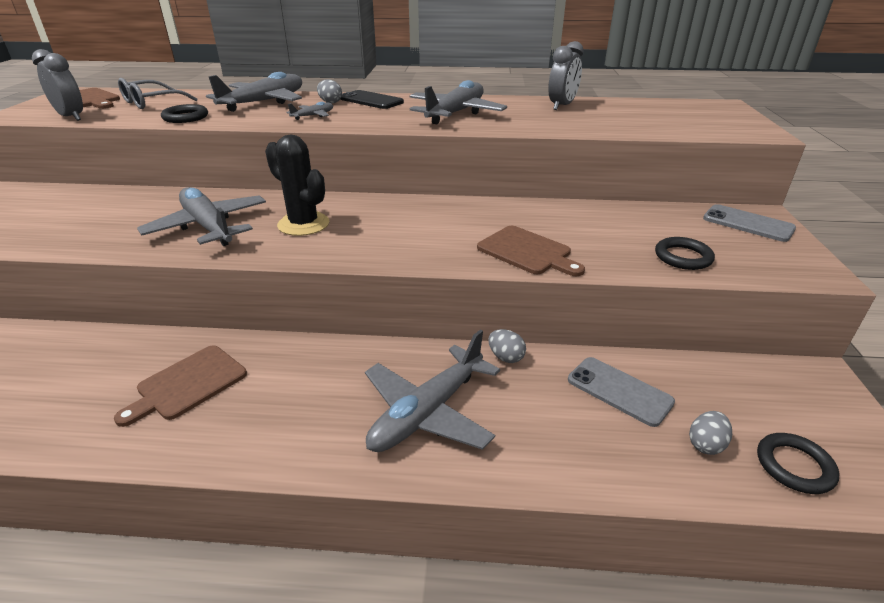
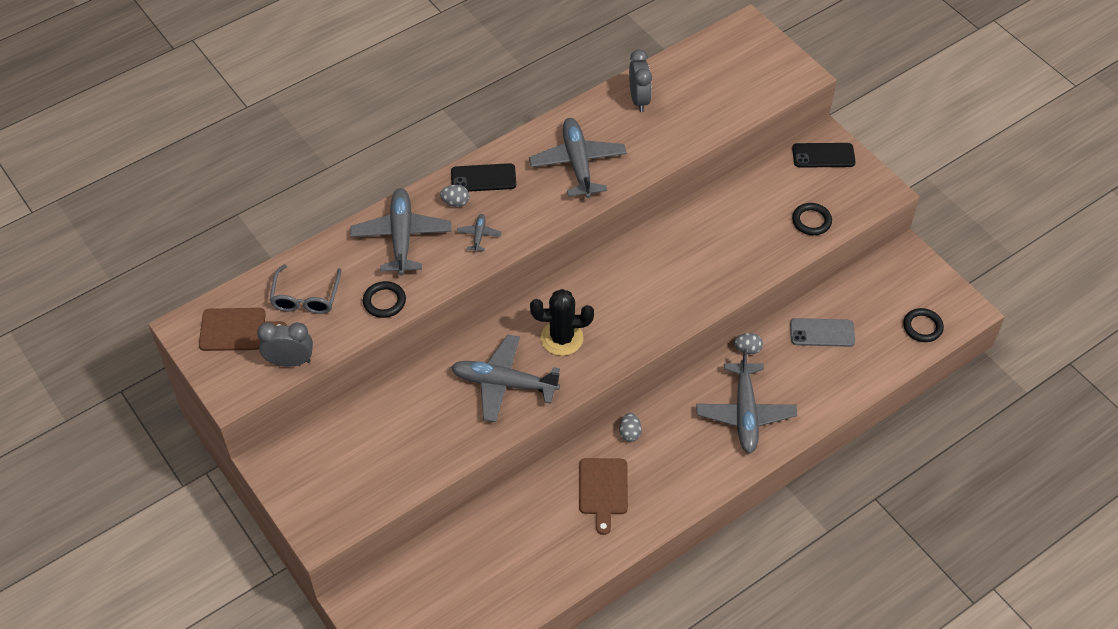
camera: 40 degrees left, 20 degrees up
(527, 251) = (726, 273): brown cutting board -> none
(706, 444) = (881, 340): grey egg -> grey egg (629, 433)
(748, 223) = (823, 155): grey phone -> black phone

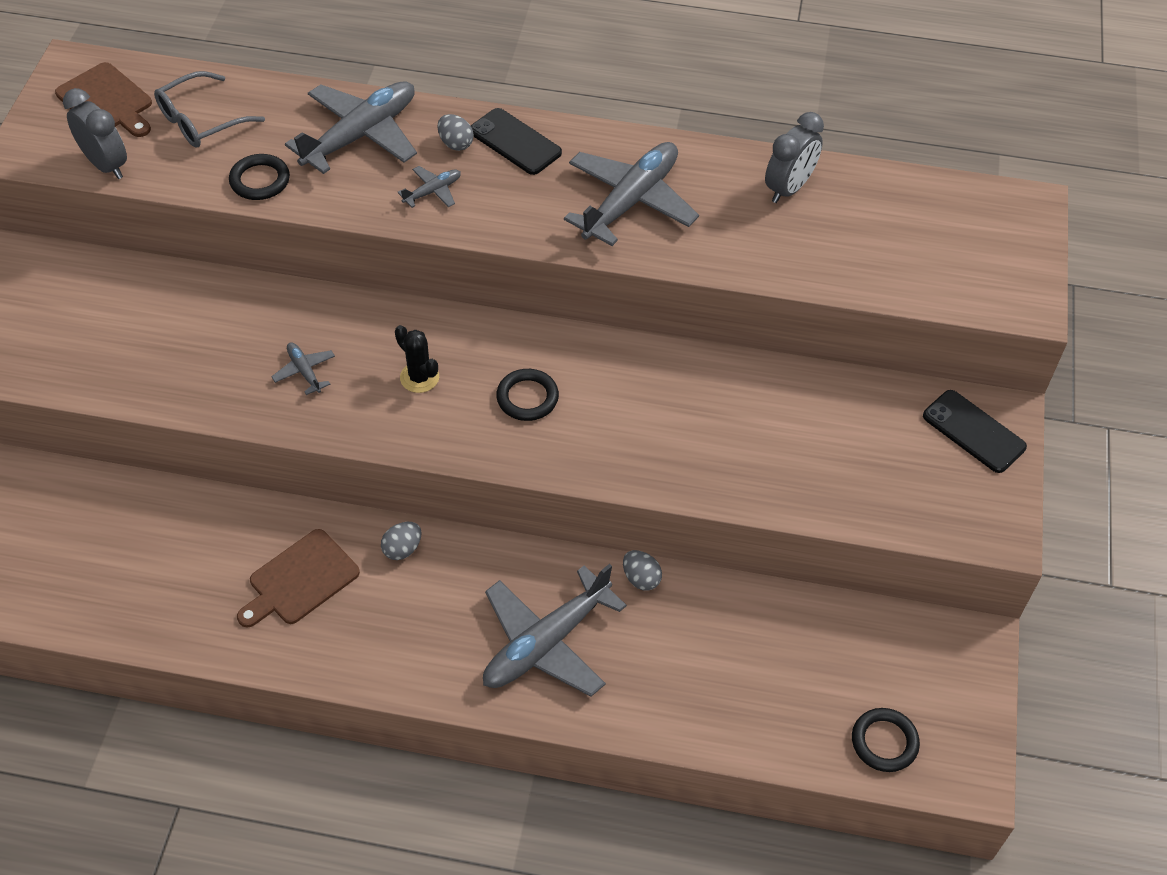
camera: 45 degrees right, 0 degrees up
(503, 383) = (304, 371): grey plane -> grey plane, size x0.44
(562, 338) = (419, 377): black cactus -> black cactus, size x0.62
(811, 221) = (860, 490): black ring -> black ring (527, 398)
(822, 333) = (750, 637): grey phone -> none

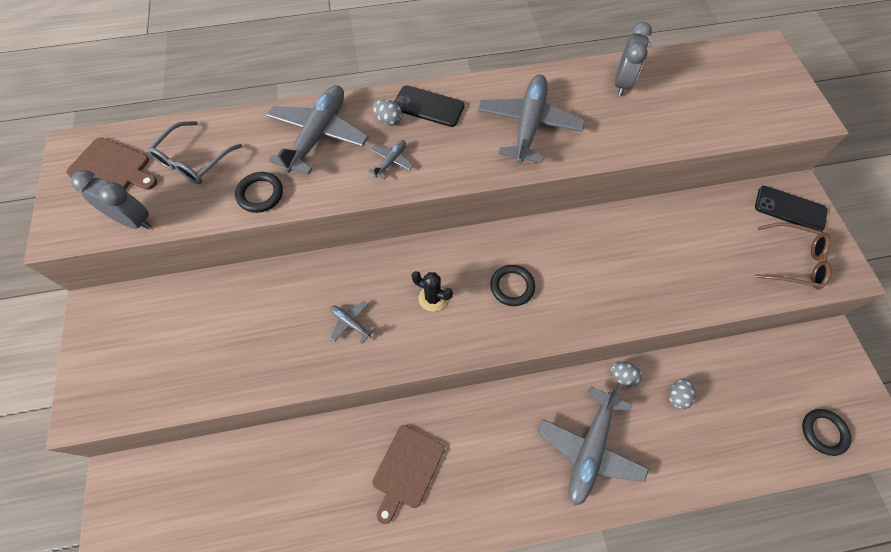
camera: 20 degrees left, 10 degrees up
(402, 549) = (463, 417): grey egg -> grey egg (677, 396)
(932, 495) = (793, 261): none -> brown glasses

